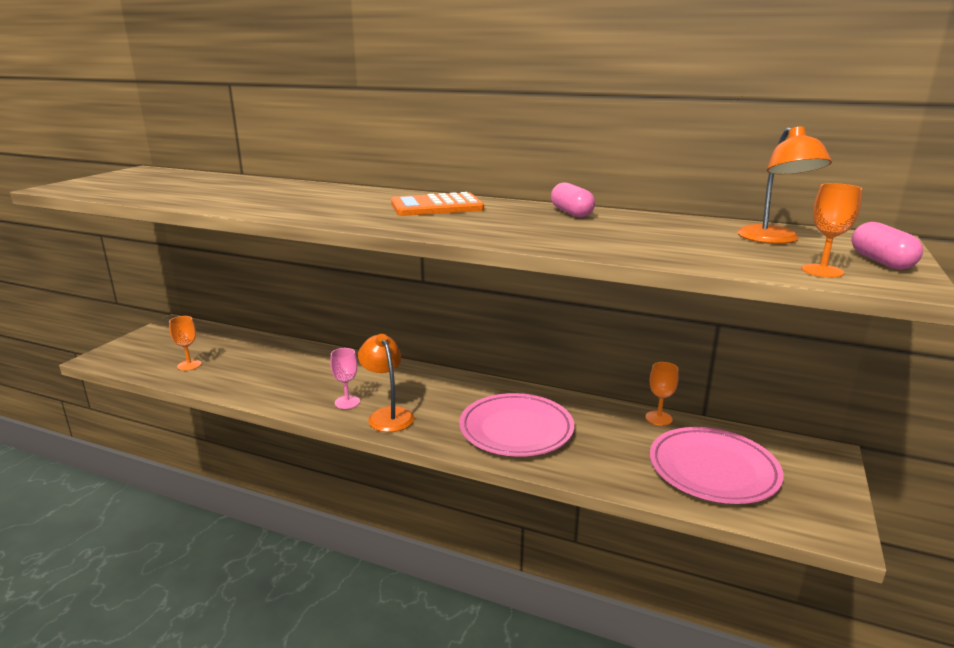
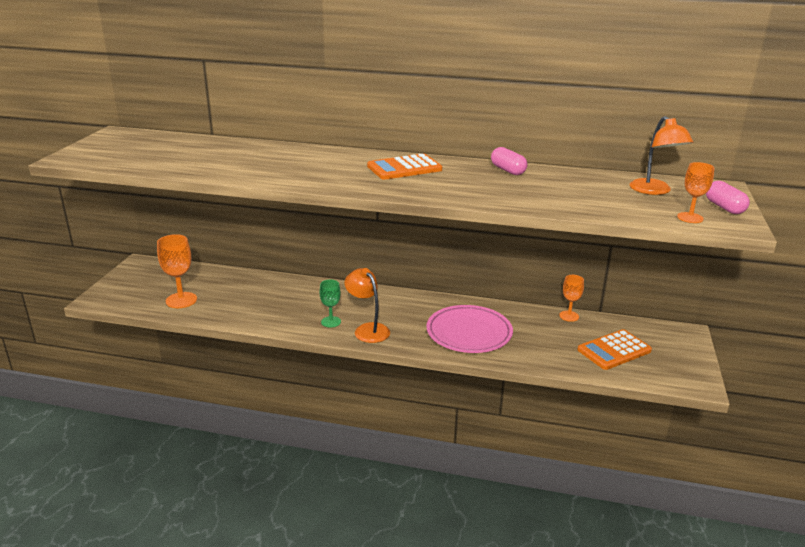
camera: 10 degrees left, 5 degrees up
(189, 365) = (181, 300): orange goblet -> orange goblet, size x1.59
(347, 402) = (331, 322): pink goblet -> green goblet
(713, 470) = (614, 350): pink plate -> orange calculator

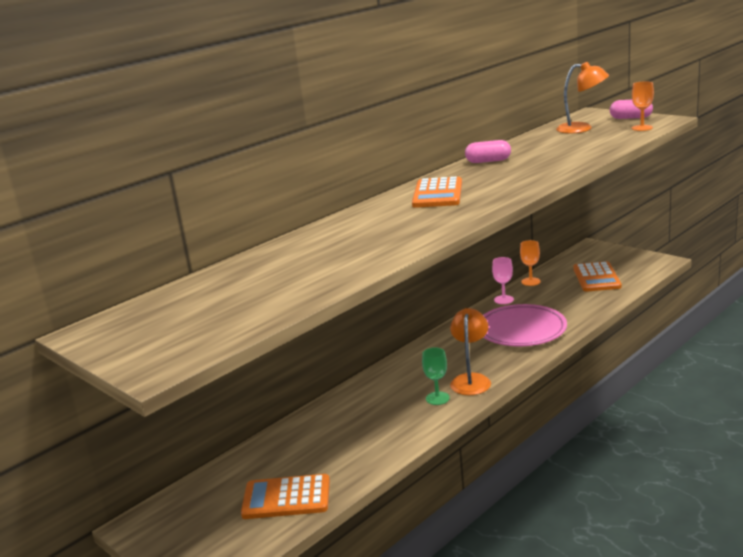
camera: 55 degrees left, 5 degrees down
(181, 300) = (286, 498): orange goblet -> orange calculator
(367, 329) = (471, 380): orange lamp -> orange lamp turned 105 degrees clockwise
(519, 311) = (504, 300): none -> pink goblet

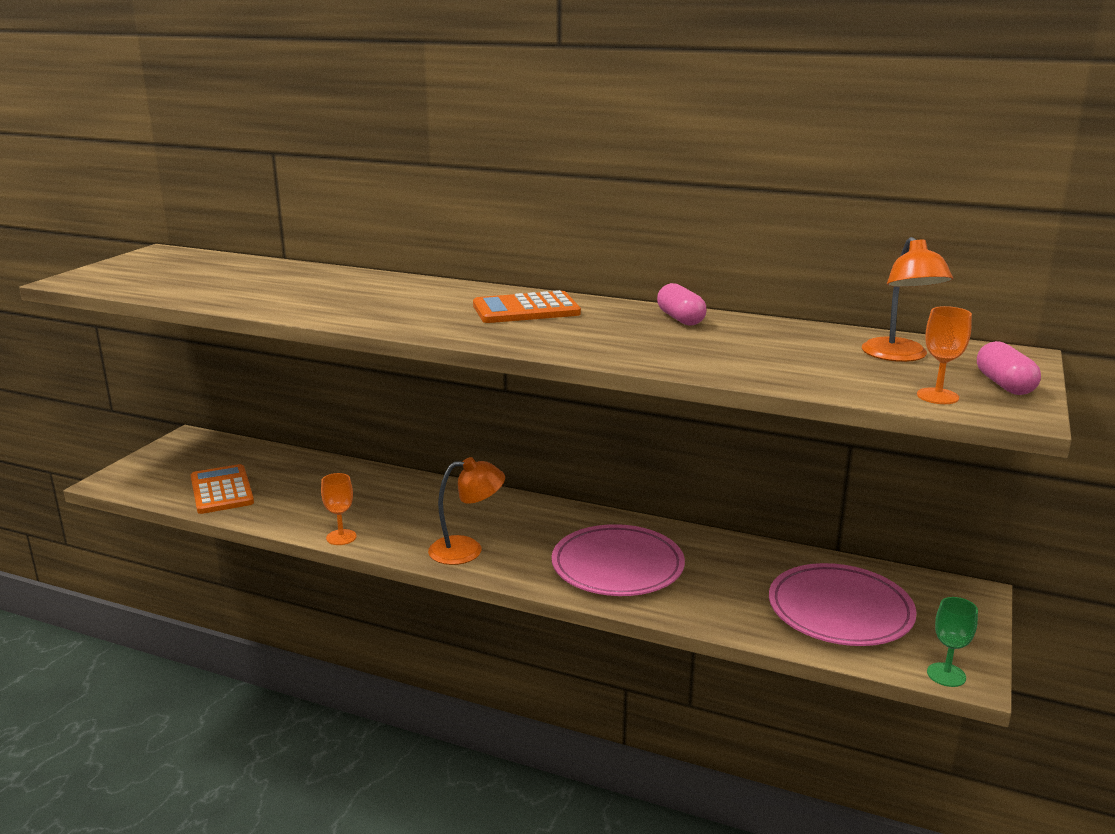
camera: 65 degrees right, 0 degrees up
(437, 398) = (418, 535): green goblet -> green goblet (946, 675)
(504, 300) = (707, 540): pink goblet -> none
(530, 281) = (784, 554): orange goblet -> orange goblet (341, 537)
(596, 278) = (840, 611): orange calculator -> pink plate

